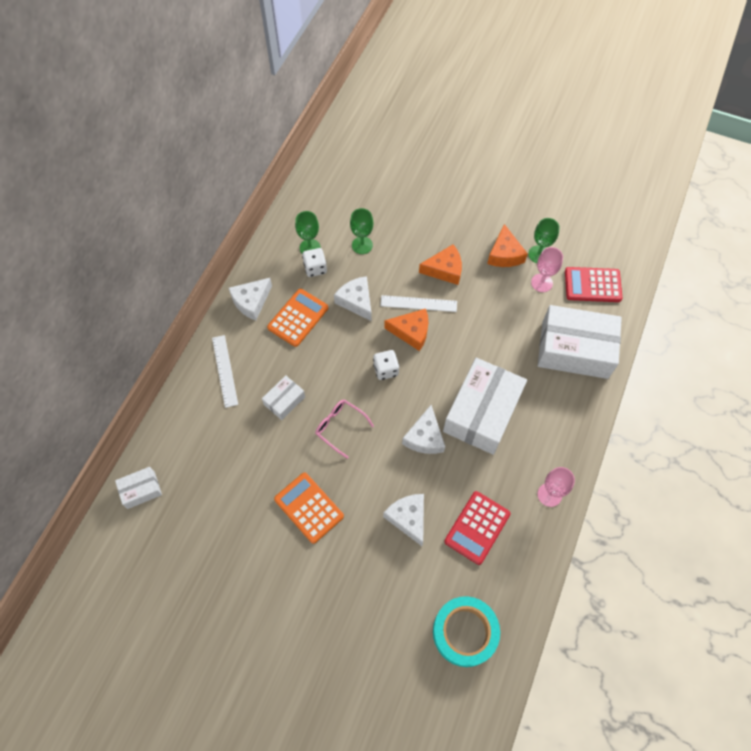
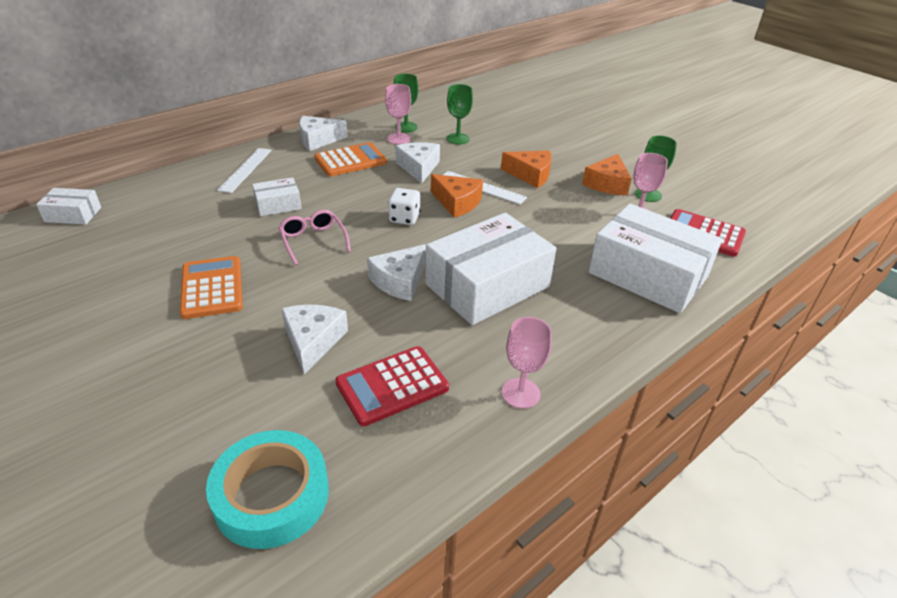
camera: 25 degrees right, 25 degrees down
(315, 268) = (398, 139): white dice -> pink goblet

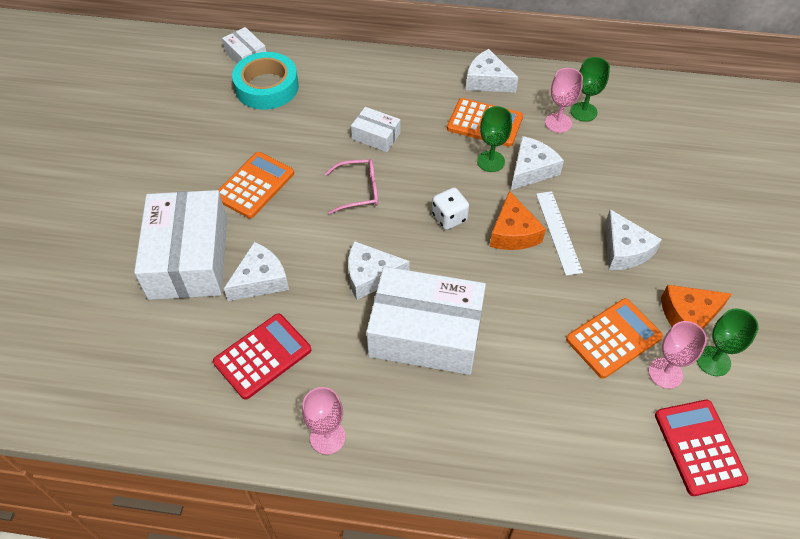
camera: 50 degrees right, 15 degrees up
(245, 169) = (395, 81): white ruler -> none
(271, 495) = (126, 367): turquoise tape -> turquoise tape (267, 87)
(313, 241) = (359, 191): pink glasses -> pink glasses turned 60 degrees clockwise
(392, 386) = (262, 356): red calculator -> red calculator turned 120 degrees clockwise
(458, 139) = (614, 158): green goblet -> green goblet (491, 161)
(530, 175) = (624, 250): orange cheese -> white cheese
(591, 216) = (613, 338): none -> orange calculator
(647, 275) = (570, 437): white box -> white box (188, 258)

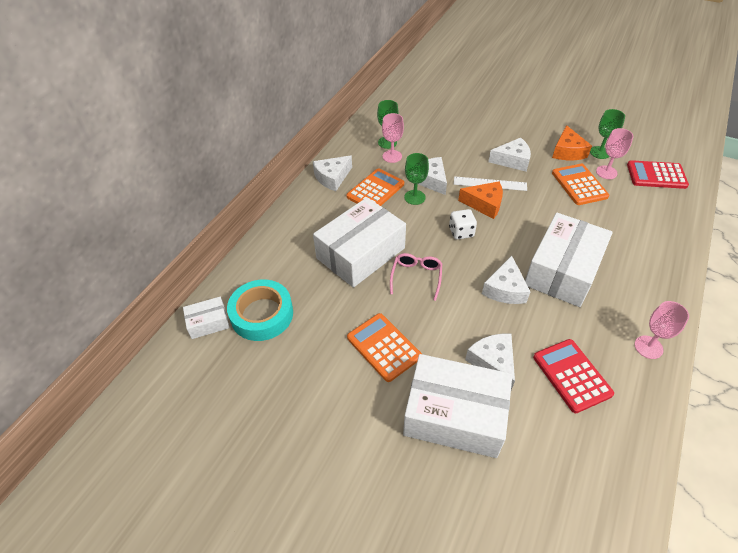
camera: 70 degrees left, 5 degrees down
(376, 136) = (360, 253): white box -> white box, size x2.14

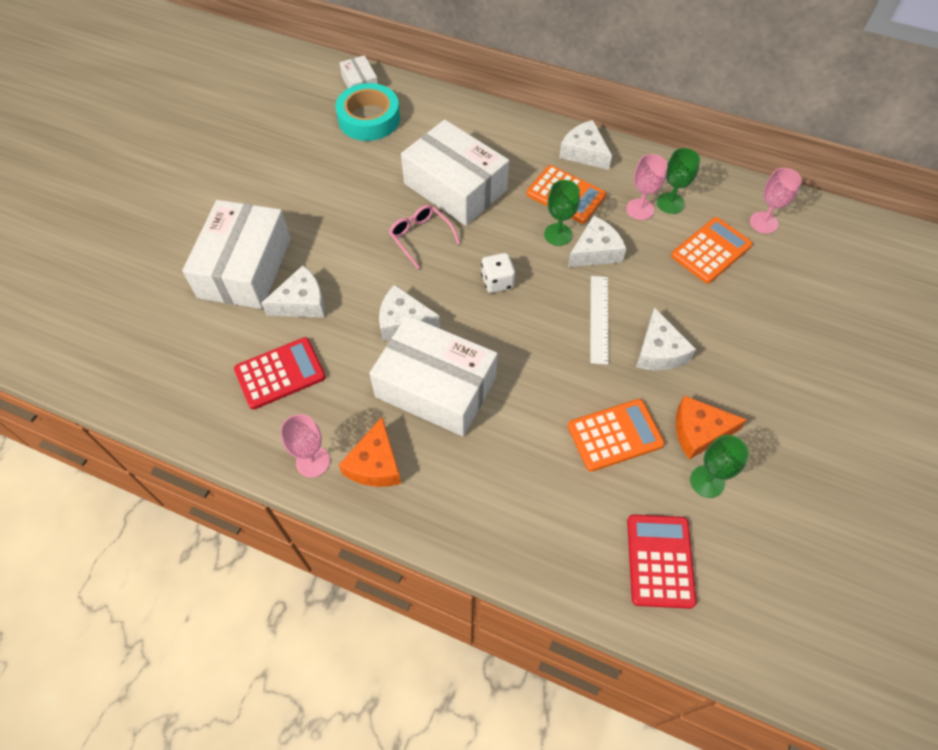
camera: 85 degrees right, 10 degrees up
(383, 347) = (326, 212): orange calculator -> orange calculator (711, 250)
(416, 277) = (420, 237): pink glasses -> pink glasses turned 135 degrees counterclockwise
(484, 204) = (554, 310): orange cheese -> orange cheese (375, 464)
(606, 172) = (654, 481): pink goblet -> pink goblet (763, 222)

